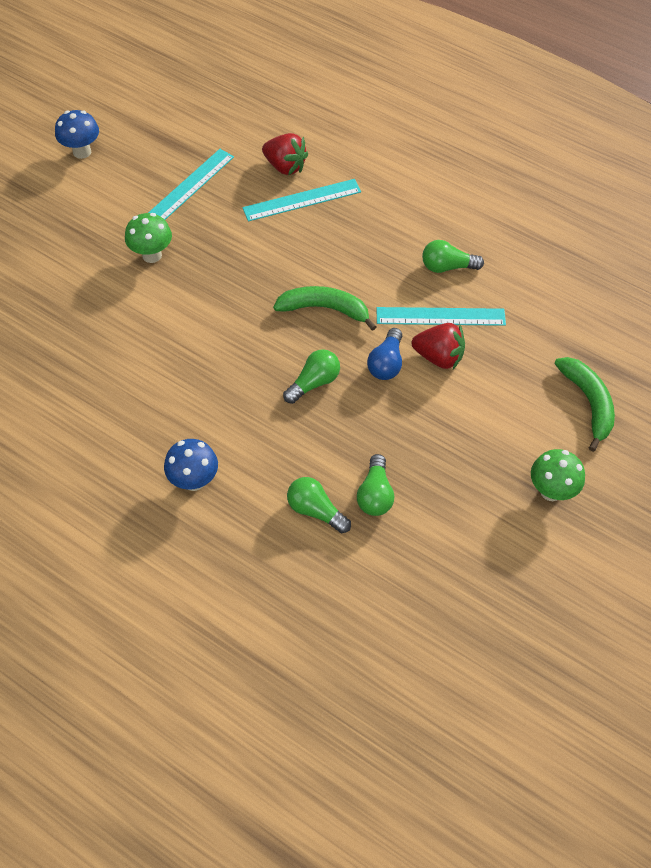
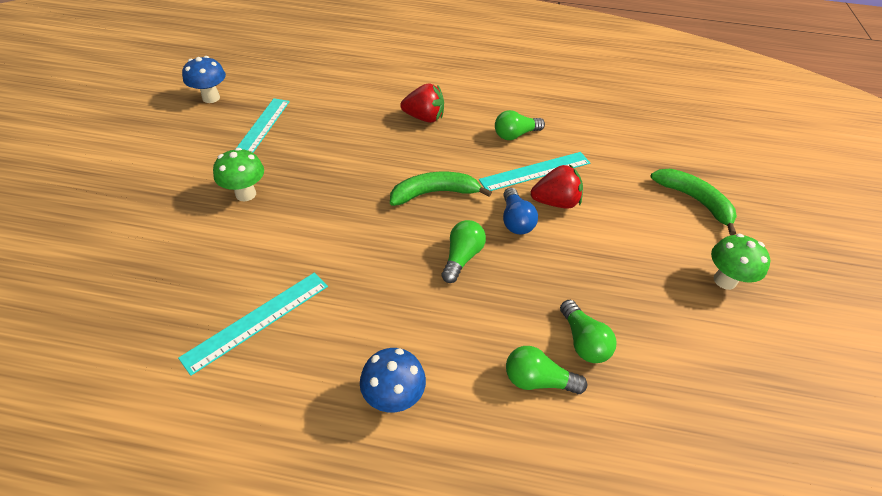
camera: 25 degrees left, 10 degrees down
(82, 152) = (139, 129): blue mushroom -> blue mushroom (211, 98)
(285, 166) = (338, 98): red strawberry -> red strawberry (424, 118)
(302, 200) = (366, 118): turquoise ruler -> turquoise ruler (257, 320)

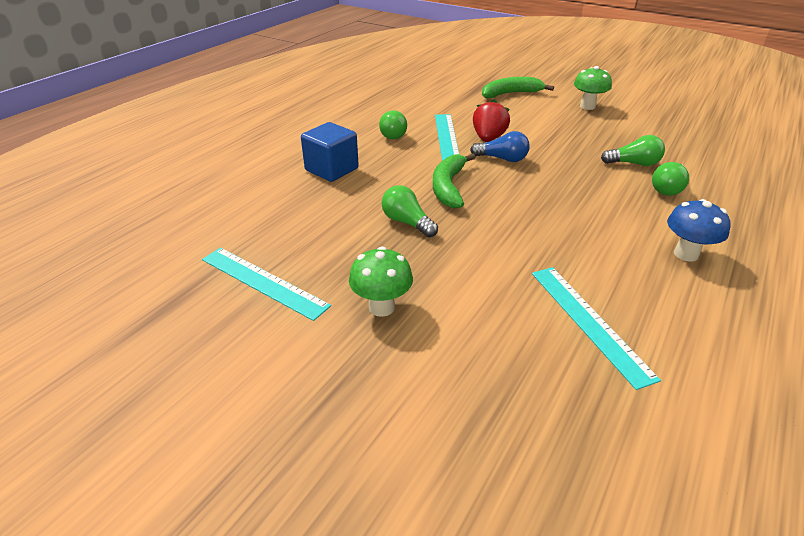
camera: 65 degrees left, 10 degrees down
(211, 98) = (141, 317): blue mushroom -> none
(424, 118) = (331, 169): red strawberry -> blue cube
(462, 257) = (536, 191): green light bulb -> green light bulb (407, 222)

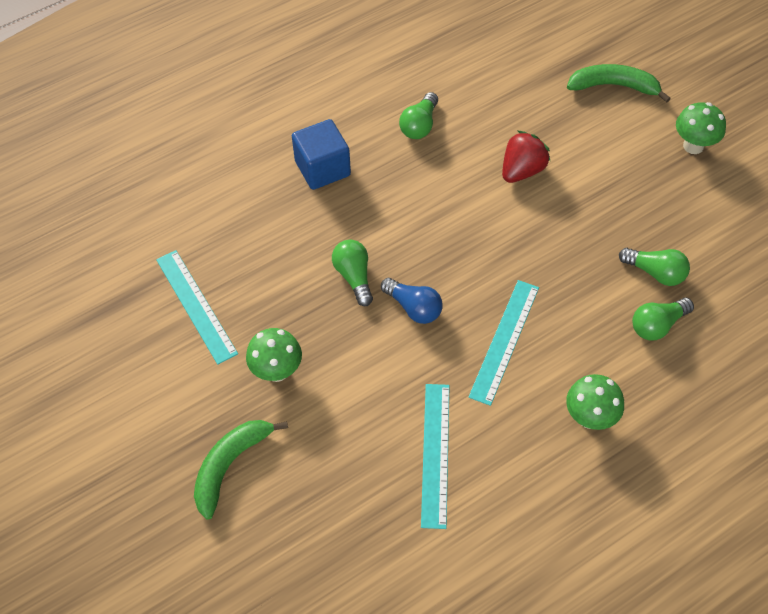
camera: 25 degrees right, 20 degrees up
(446, 137) = (476, 152): turquoise ruler -> turquoise ruler (504, 341)
(448, 187) = (425, 239): green banana -> green banana (230, 465)
(502, 159) = (512, 212): blue light bulb -> blue light bulb (414, 308)
(686, 254) = (589, 417): blue mushroom -> green mushroom

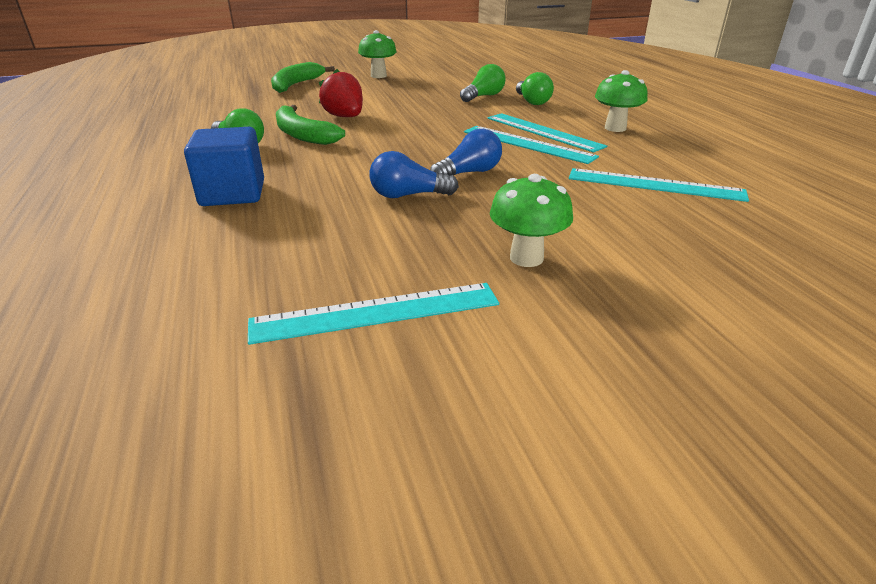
camera: 75 degrees left, 25 degrees down
(230, 465) = (685, 314): green banana -> green banana (302, 135)
(354, 276) = (408, 195): green light bulb -> blue light bulb
(548, 350) = (543, 132): none -> turquoise ruler

